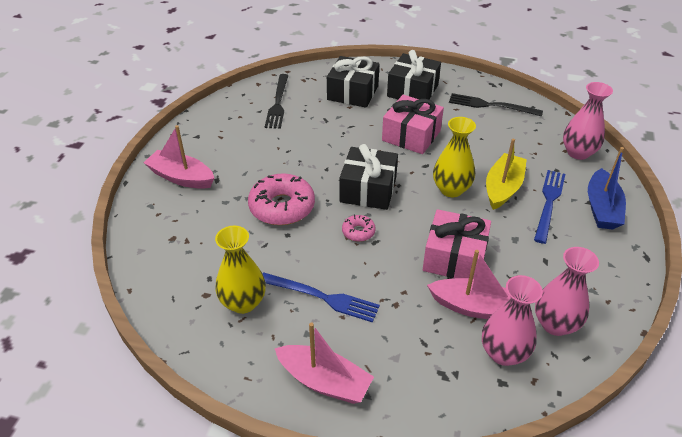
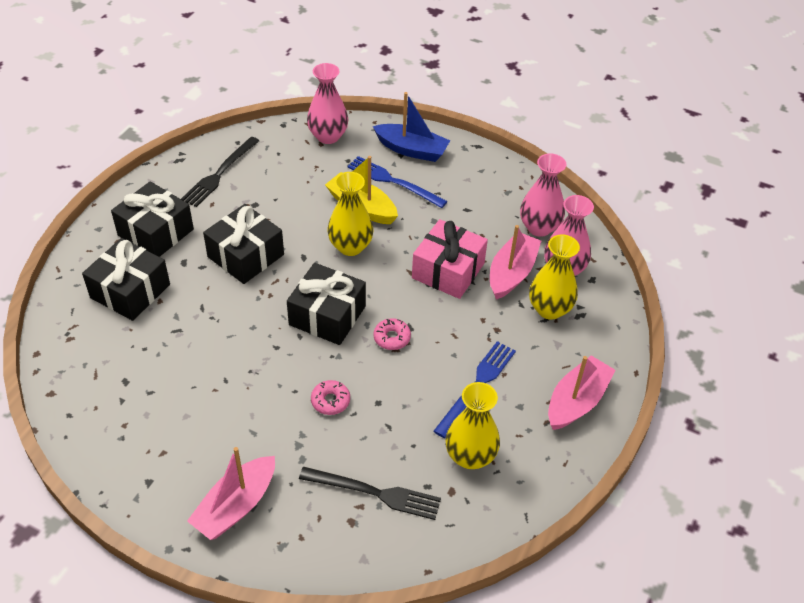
camera: 80 degrees left, 5 degrees up
(278, 103) = (113, 376): black fork -> black fork (374, 493)
(282, 207) = (330, 401): pink donut -> pink donut, size x0.49
(411, 135) = (245, 256): pink gift -> black gift
(440, 345) = (549, 309): none -> yellow vase

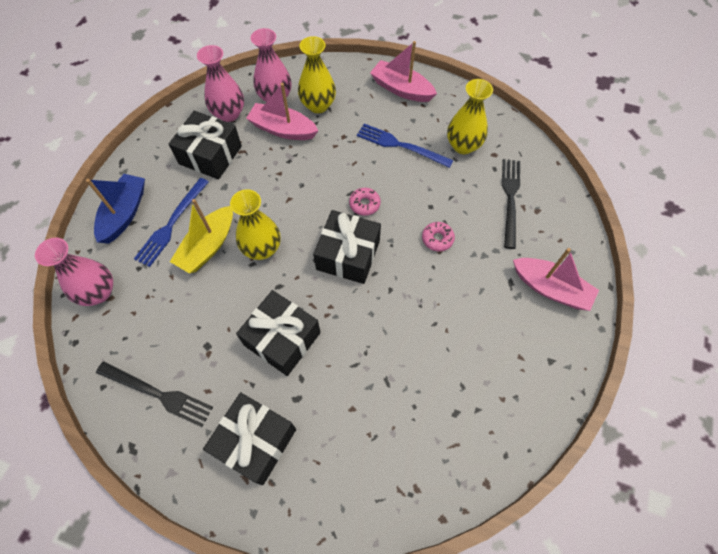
camera: 95 degrees left, 15 degrees up
(130, 291) = (343, 443): black gift -> black gift (210, 155)
(448, 271) = (285, 172): pink gift -> none

